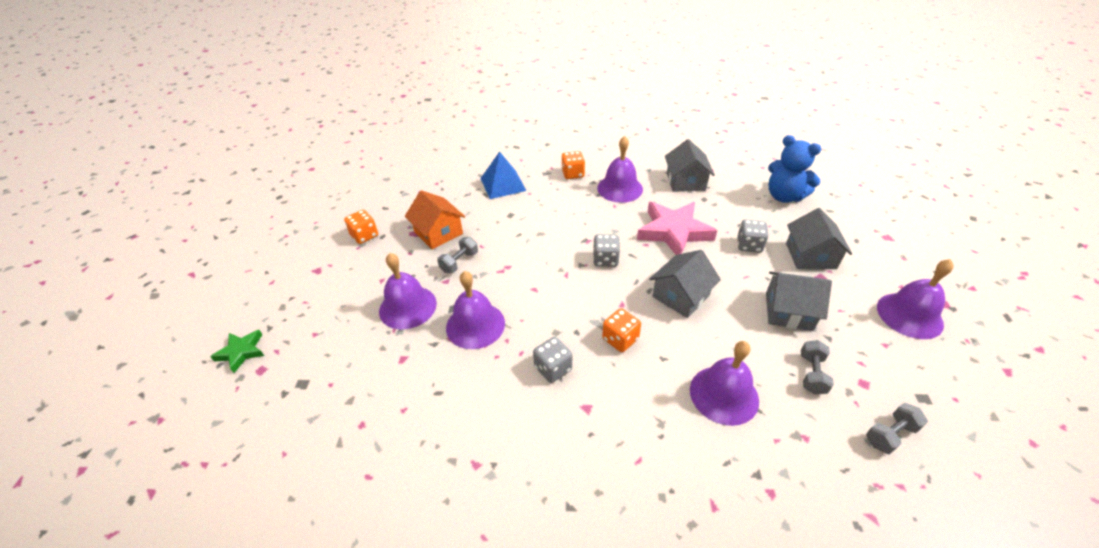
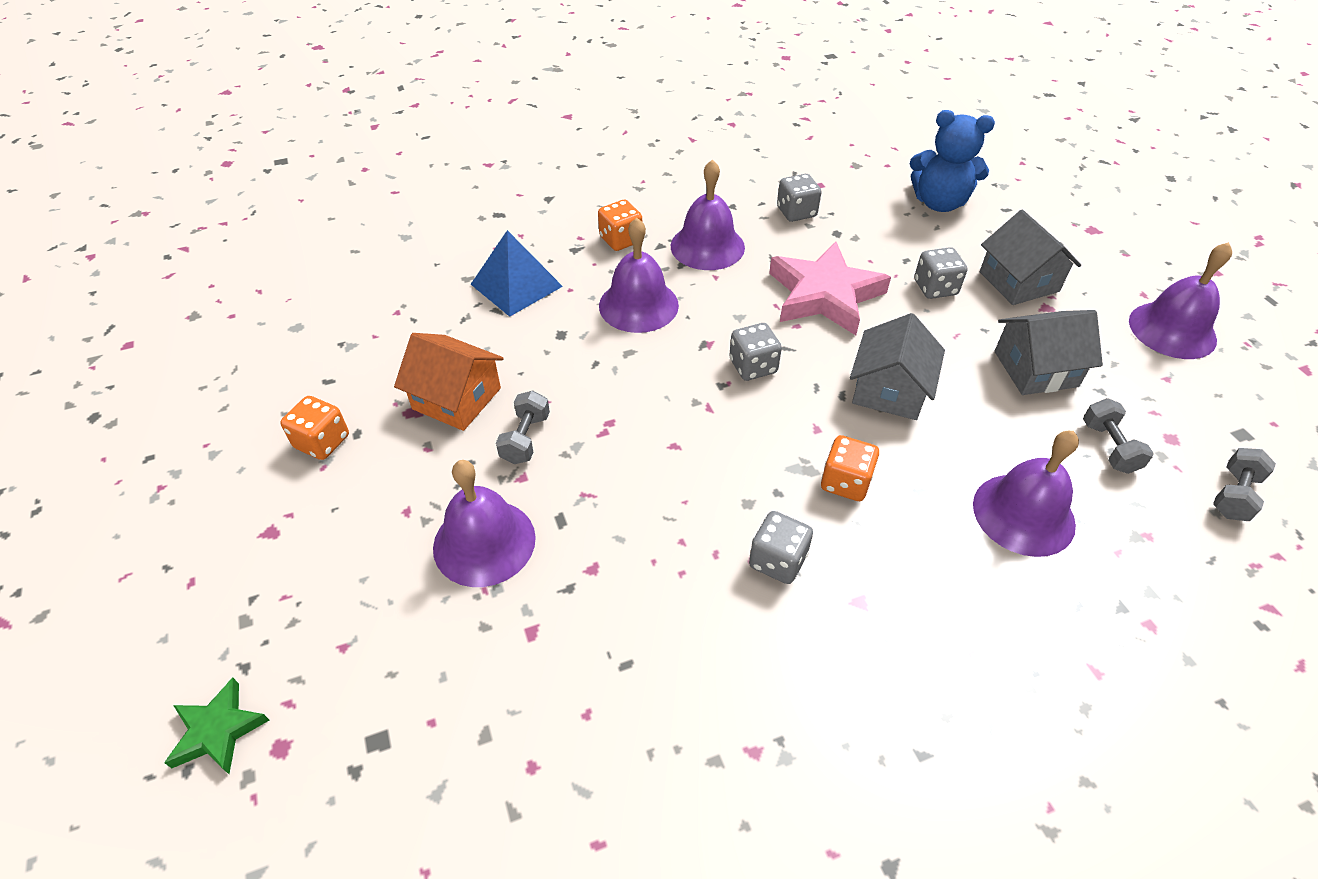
camera: 25 degrees left, 5 degrees up
(475, 325) = (617, 534): purple bell -> purple bell (638, 305)
(685, 181) = (796, 212): grey house -> grey dice

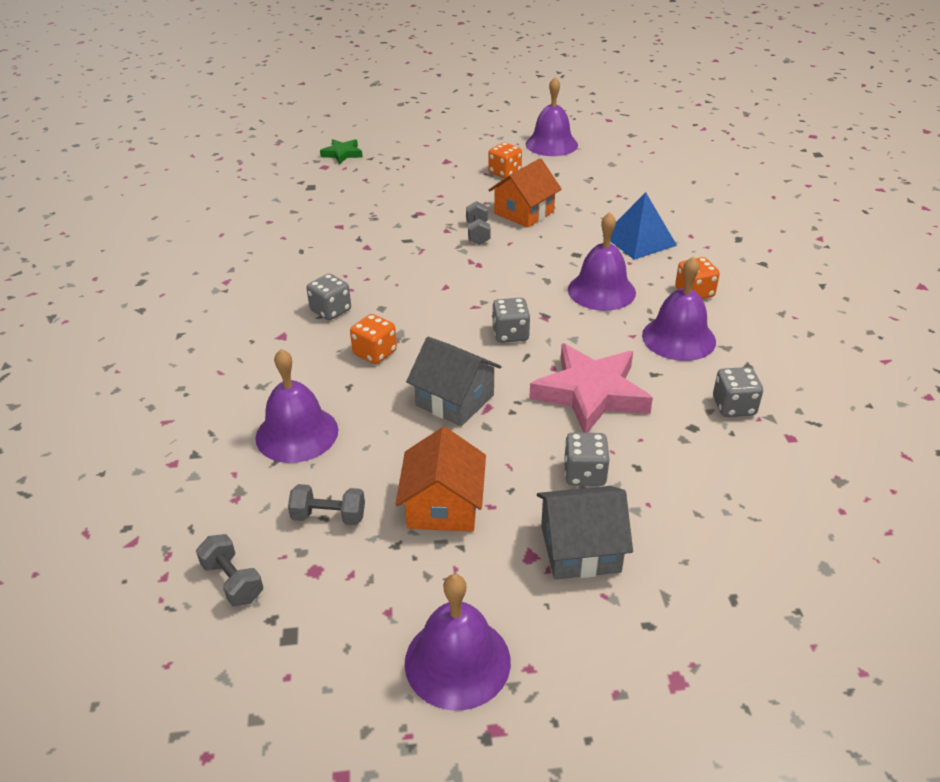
camera: 105 degrees right, 10 degrees down
(484, 542) = (405, 216): purple bell -> purple bell (551, 144)
(525, 438) = (478, 233): grey dumbbell -> grey dumbbell turned 60 degrees clockwise
(939, 203) = (750, 532): blue teddy bear -> none
(1035, 369) = (443, 506): grey house -> orange house

